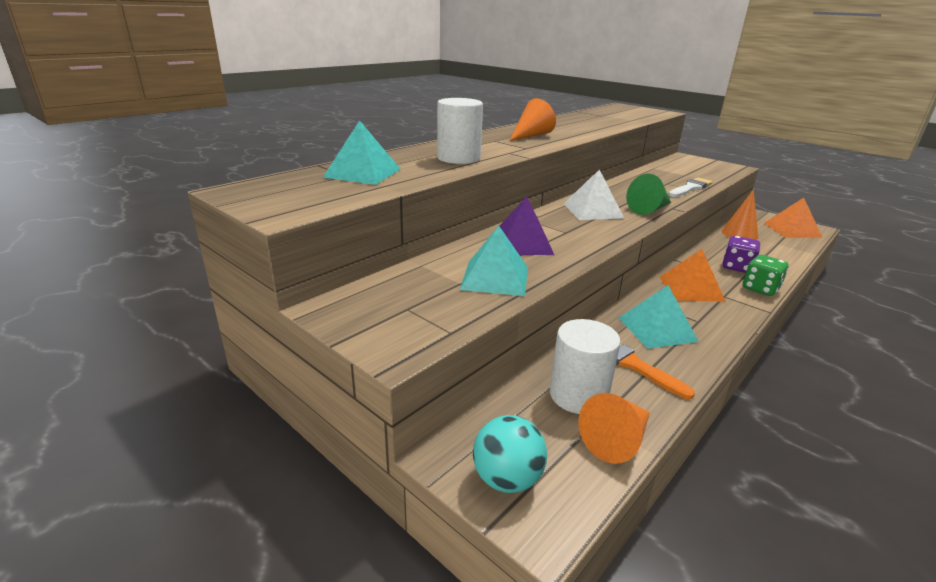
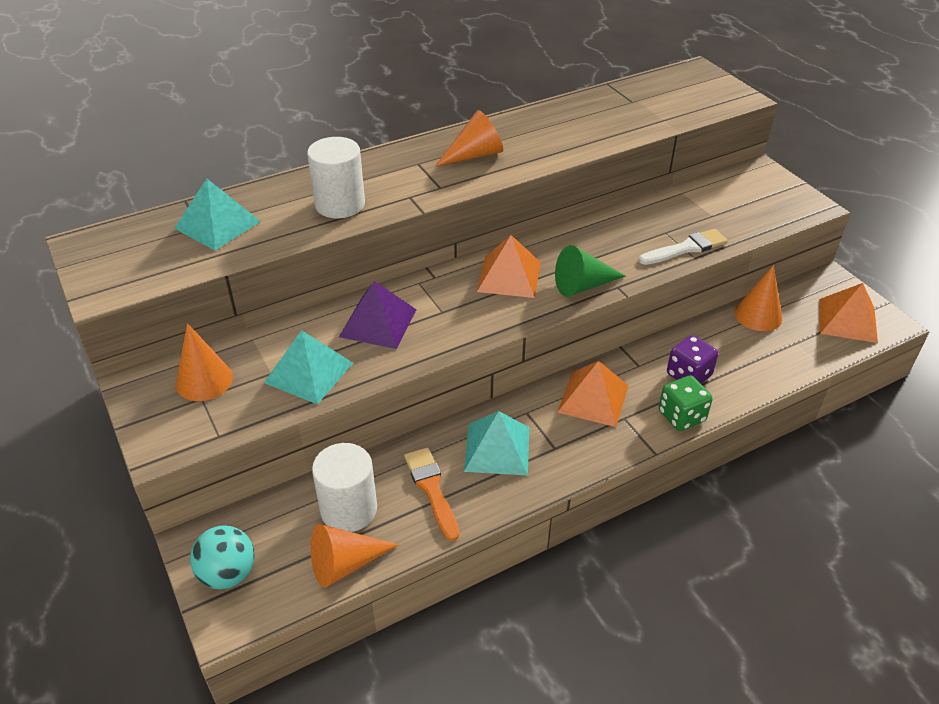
camera: 20 degrees right, 15 degrees up
(399, 296) = (204, 380): none -> orange cone
(593, 210) = (509, 276): white pyramid -> orange pyramid

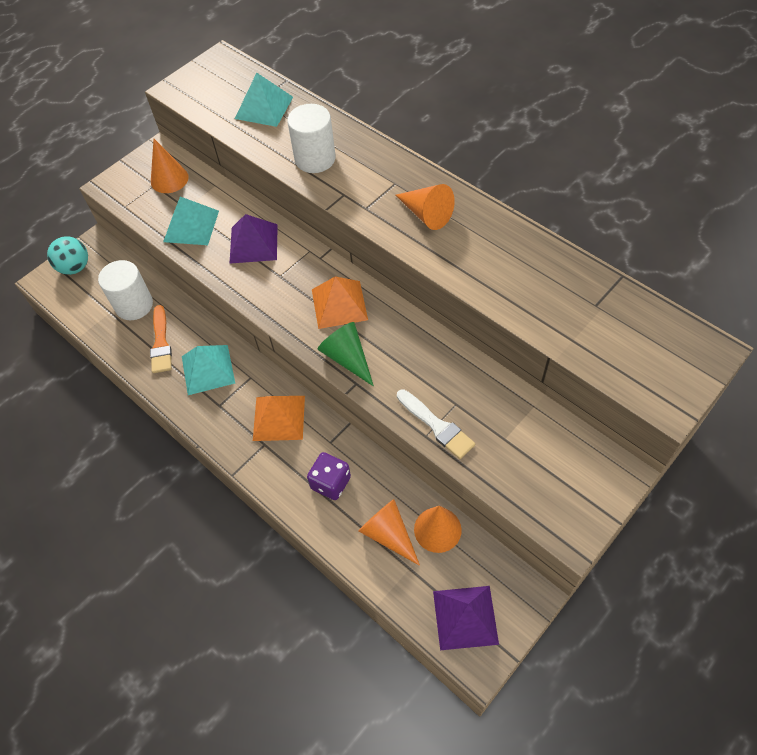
camera: 75 degrees right, 15 degrees up
(345, 564) = (92, 319): orange cone -> orange cone (388, 534)
(431, 489) = (161, 343): orange brush -> orange brush turned 120 degrees clockwise
(681, 416) = (278, 486): green dice -> none
(847, 320) = (465, 617): orange pyramid -> purple pyramid

